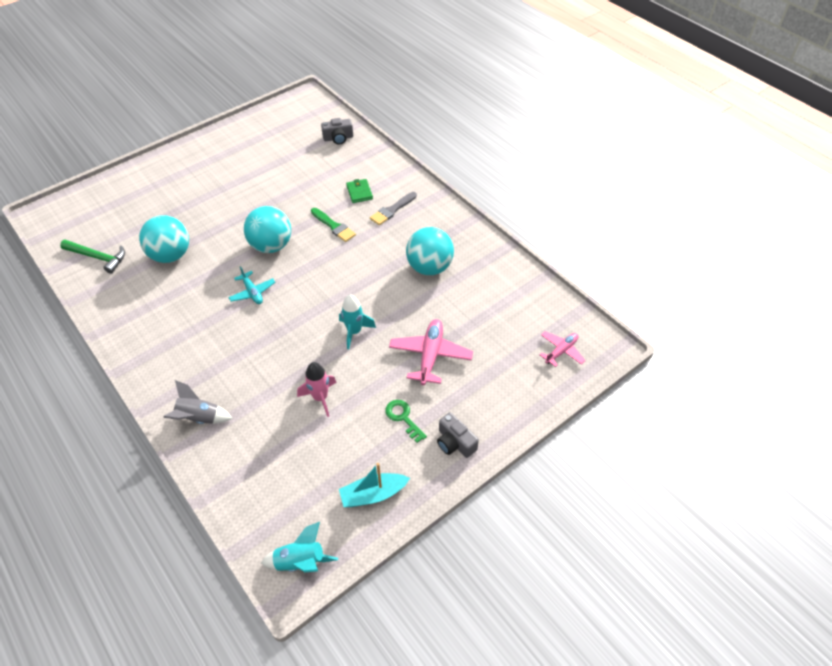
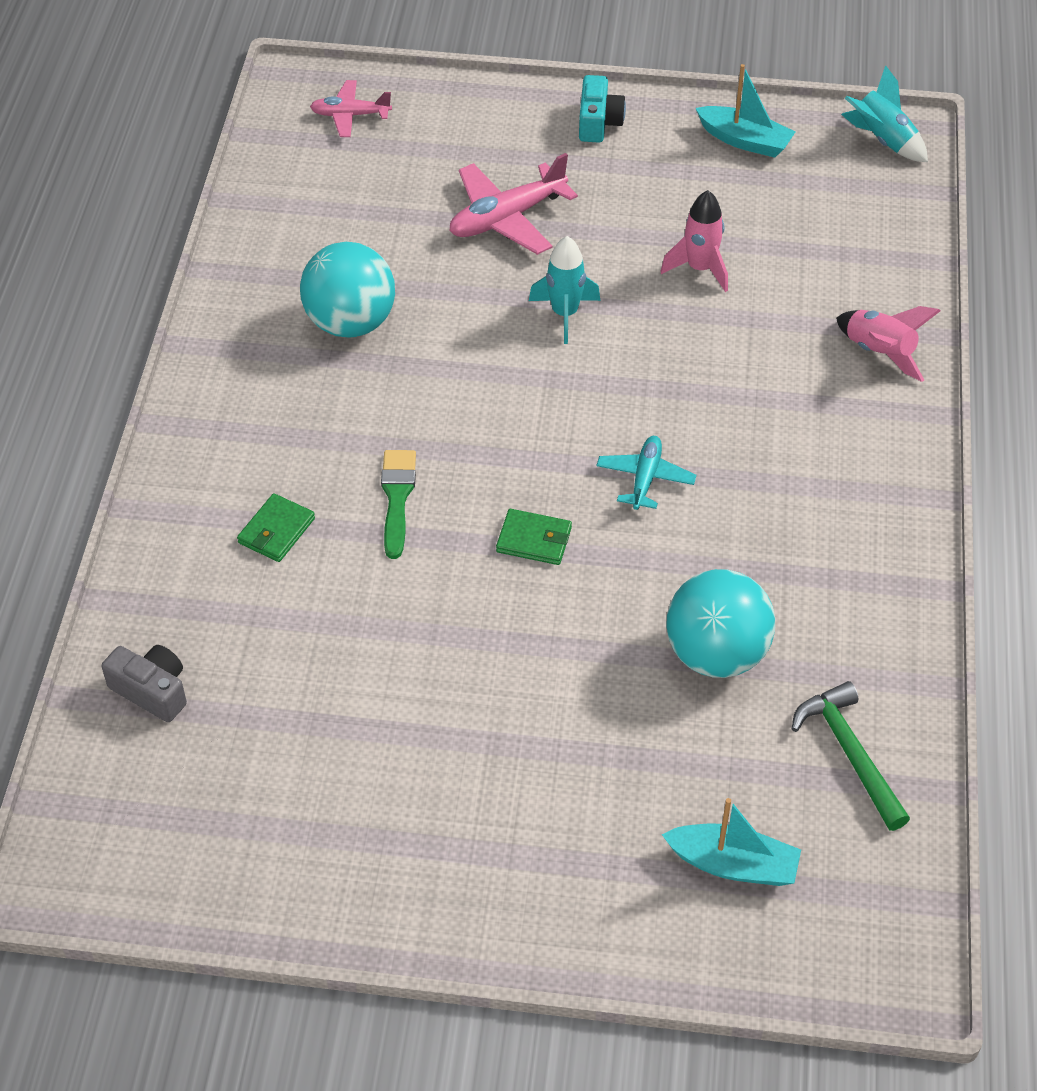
camera: 135 degrees left, 0 degrees up
(116, 207) = (733, 864): none -> turquoise boat
(199, 418) = (879, 353): grey rocket -> pink rocket
(271, 246) = (534, 540): turquoise ball -> green wallet
(392, 210) = (273, 454): grey brush -> none
(403, 418) = (625, 181): green key -> none
(455, 442) = (598, 122): grey camera -> turquoise camera

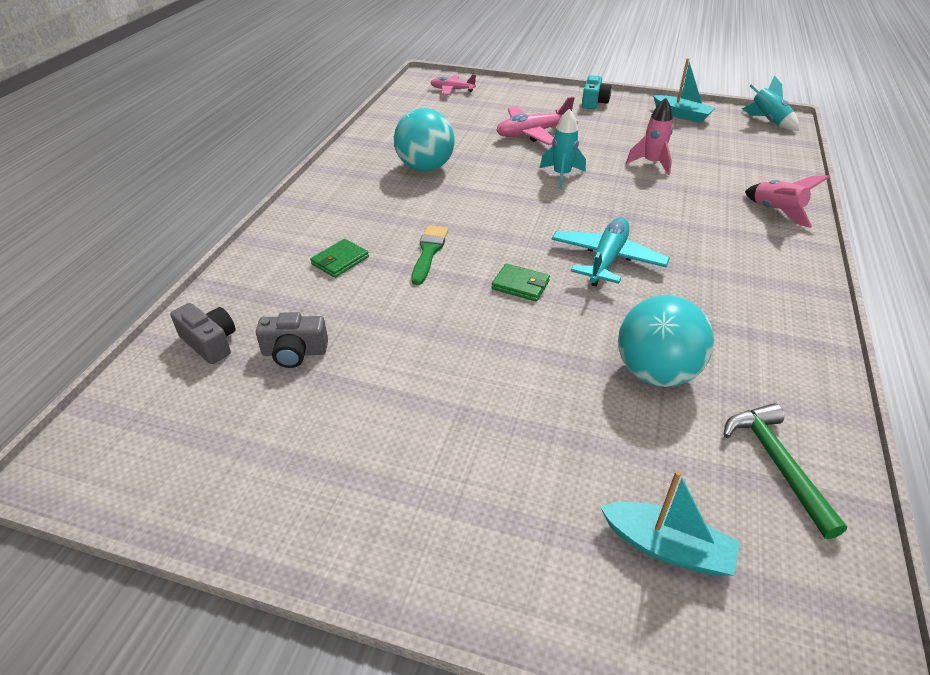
camera: 10 degrees right, 10 degrees down
(266, 689) = (294, 352): none -> grey camera
(645, 478) = (607, 260): turquoise plane -> turquoise plane, size x1.62

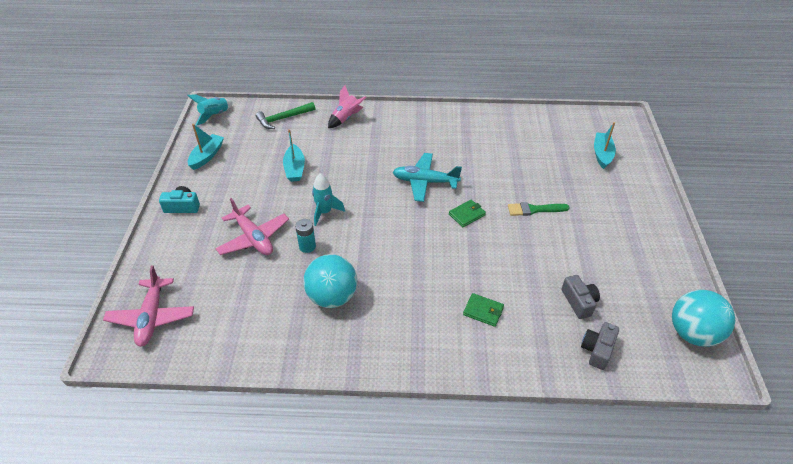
camera: 105 degrees left, 5 degrees up
(429, 252) = (452, 265): green brush -> green brush (534, 209)
(452, 90) = (152, 317): pink plane -> pink plane, size x1.62
(507, 160) = (307, 246): none -> turquoise battery
(520, 285) = (467, 215): green wallet -> green wallet turned 45 degrees clockwise
(651, 163) = (295, 169): pink rocket -> turquoise boat
(656, 372) = (511, 160): turquoise ball -> turquoise ball (692, 333)
(777, 464) = (544, 128): green hammer -> green hammer (283, 119)

